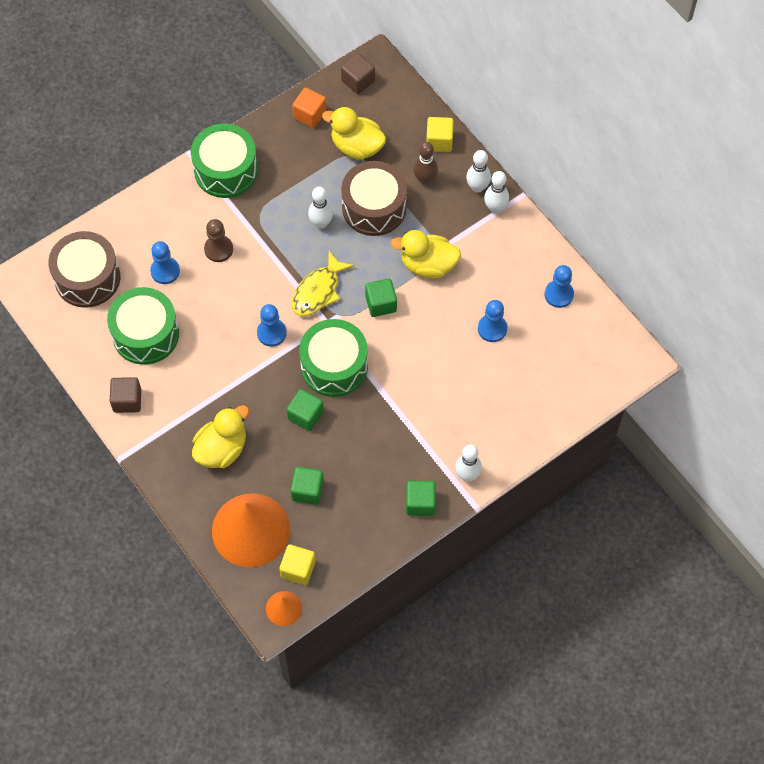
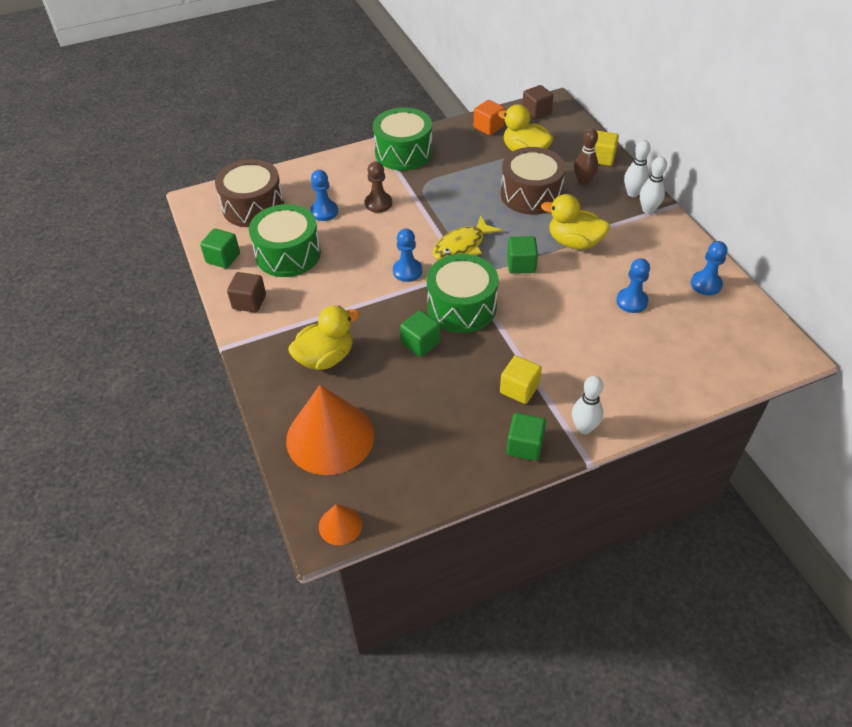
camera: 15 degrees right, 15 degrees down
(298, 569) = (369, 487): yellow cube -> yellow cube (519, 389)
(307, 490) = (403, 411): green cube -> green cube (223, 258)
(321, 223) = (478, 198): white bowling pin -> none

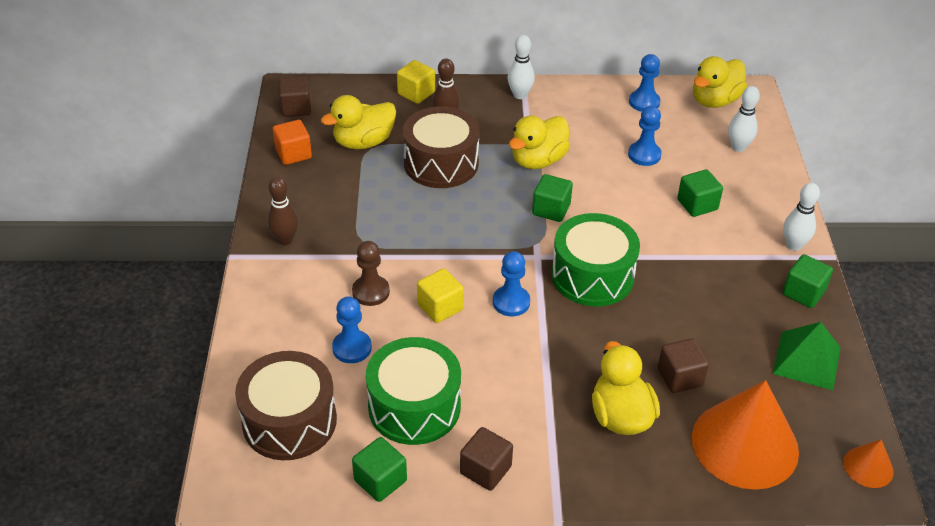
camera: 70 degrees left, 5 degrees down
(381, 383) = (680, 377): none -> brown cube
(403, 152) = (285, 239): green drum -> brown bowling pin
(420, 343) = (633, 326): green cube -> green cube (697, 204)
(442, 462) = (806, 360): none -> green pyramid
(462, 246) = (495, 244): yellow fish -> none
(519, 389) = (729, 272): yellow cube -> yellow cube (440, 307)
(633, 193) = (488, 95): white bowling pin -> white bowling pin (738, 147)
(752, 331) = (715, 101): none -> yellow duck

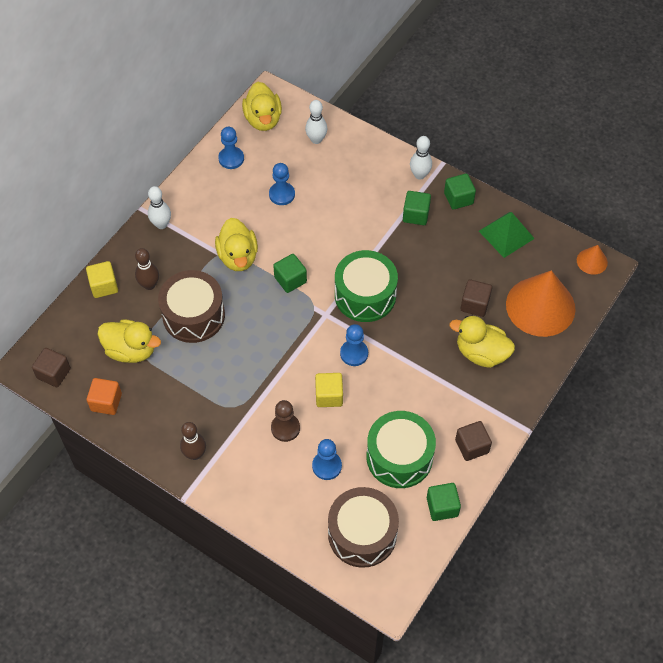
camera: 55 degrees left, 15 degrees up
(363, 142) = (131, 350): yellow duck -> yellow duck turned 75 degrees counterclockwise
(697, 204) = (349, 198): green cube -> green cube (416, 215)

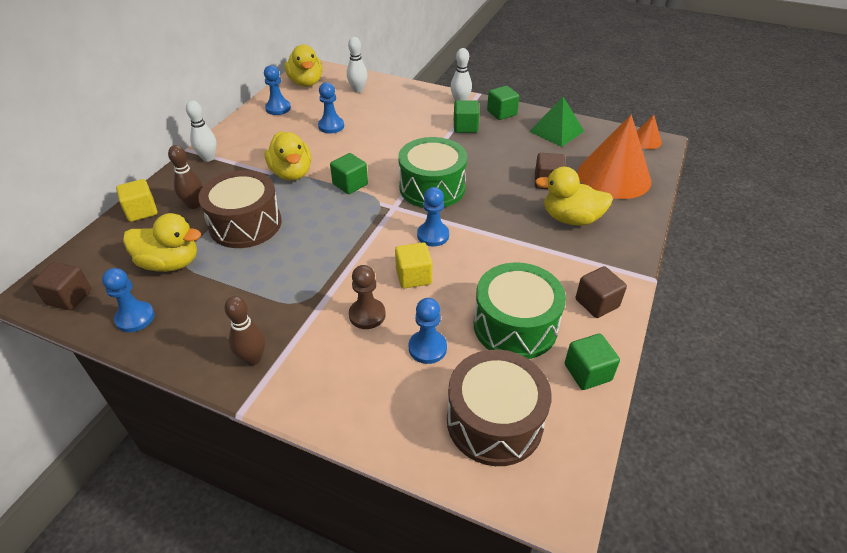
camera: 10 degrees left, 15 degrees down
(106, 402) = (135, 318): orange cube -> blue pawn

